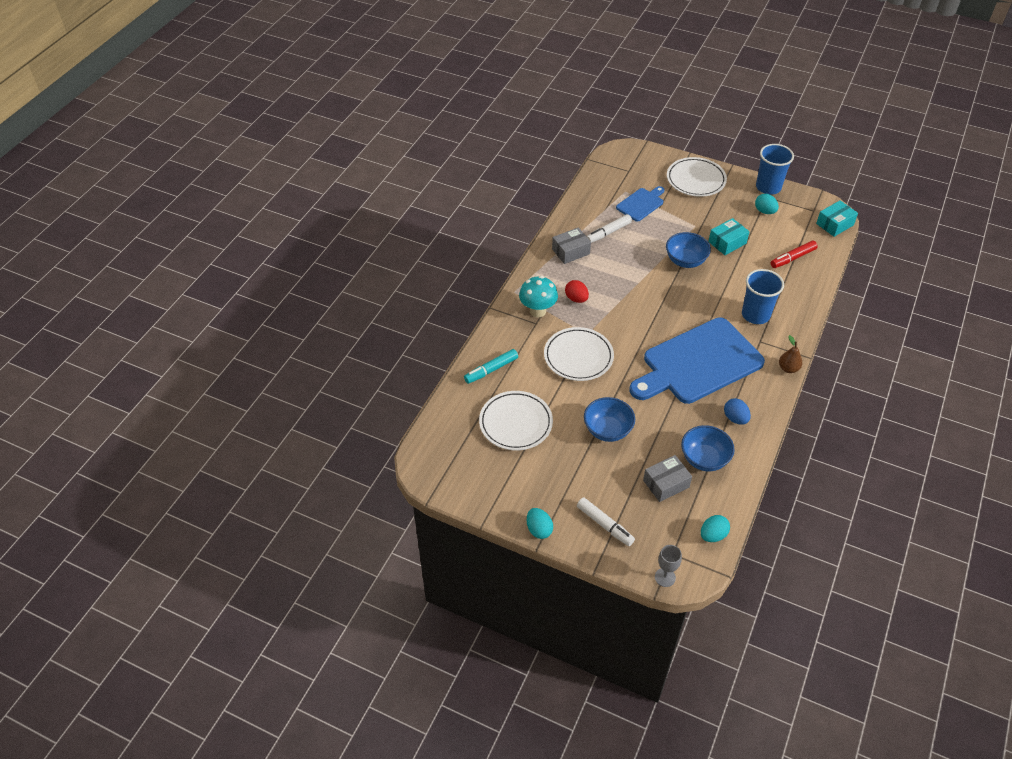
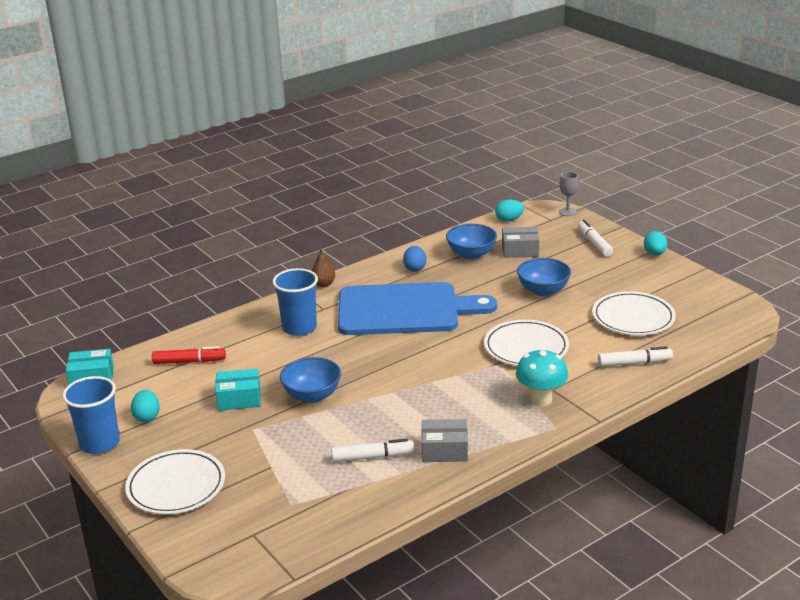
camera: 150 degrees left, 20 degrees down
(491, 370) = (634, 363): turquoise marker -> white marker
(576, 299) = (483, 398): red egg -> none
(641, 204) = (289, 479): blue cutting board -> none

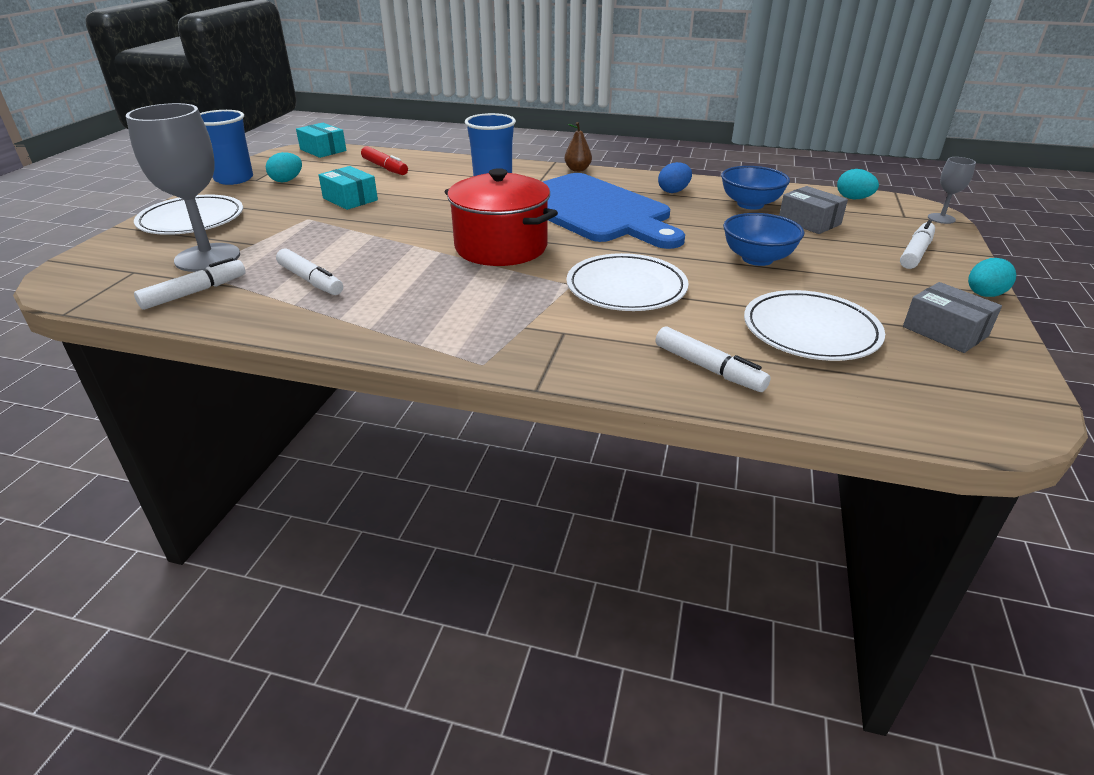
camera: 50 degrees right, 5 degrees up
(271, 493) = (207, 258): none -> grey goblet
(312, 395) = (389, 222): blue bowl -> none
(330, 511) = (195, 292): none -> white marker
(416, 367) = (501, 247): none -> red pot
(444, 450) = (360, 312): grey box -> grey box (945, 331)
(541, 399) = (531, 332): turquoise mushroom -> none

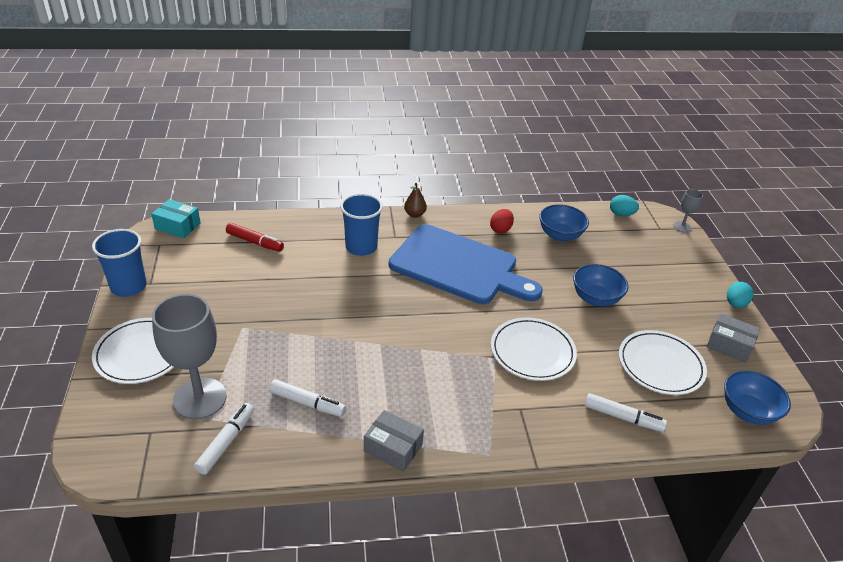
camera: 25 degrees left, 5 degrees up
(287, 180) = (181, 278): turquoise egg -> none
(350, 199) = (258, 293): turquoise box -> none
(501, 247) = (421, 327): red pot -> none
(673, 191) = (500, 229): blue egg -> red egg
(809, 222) = (607, 248): grey box -> grey box (393, 448)
(915, 253) = (683, 269): white marker -> none
(932, 403) = (747, 411): none -> blue bowl

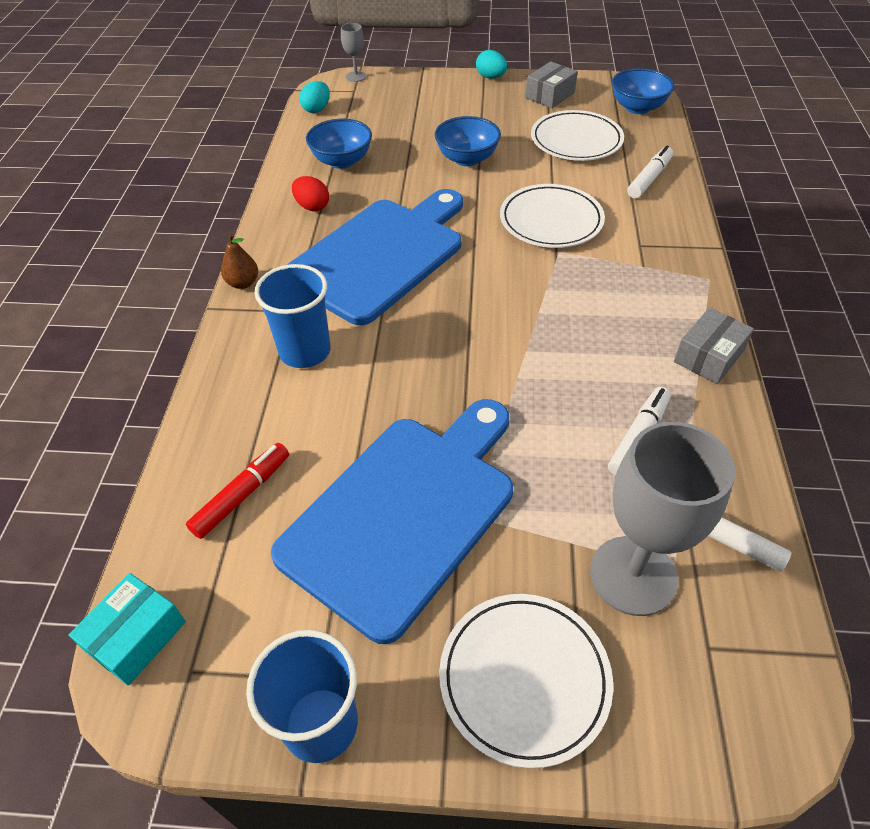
camera: 75 degrees left, 10 degrees up
(244, 300) = (404, 513): none -> blue cutting board

